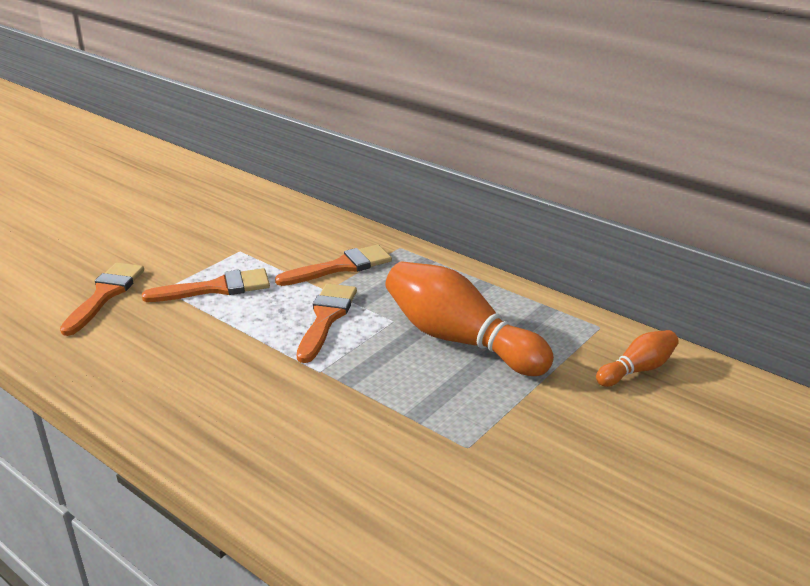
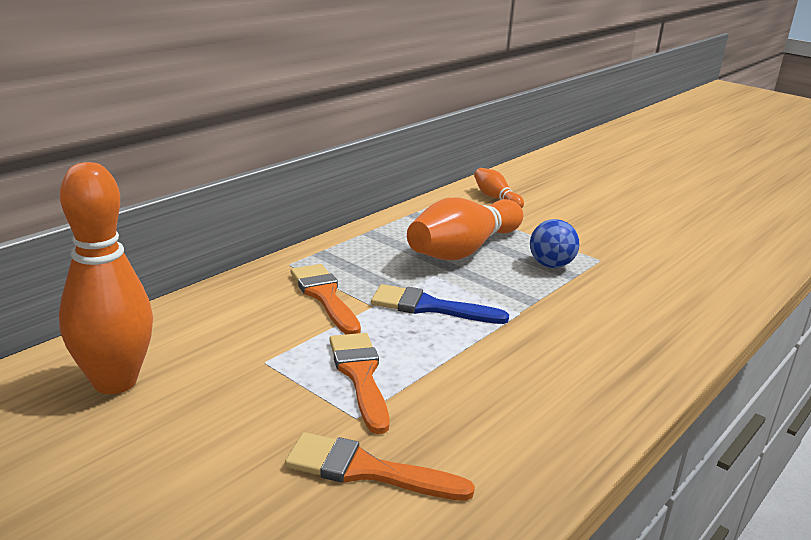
camera: 90 degrees left, 5 degrees down
(220, 207) = (115, 382): none -> orange bowling pin
(326, 318) = (429, 307): orange brush -> blue brush
(437, 401) = (551, 265): none -> blue ball

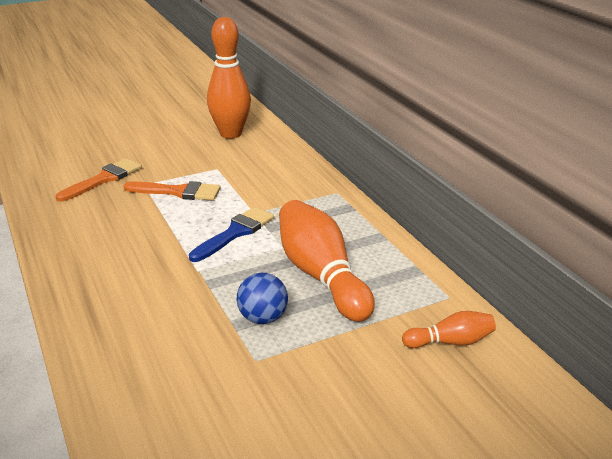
camera: 115 degrees right, 5 degrees up
(324, 296) = (279, 197): orange brush -> none

